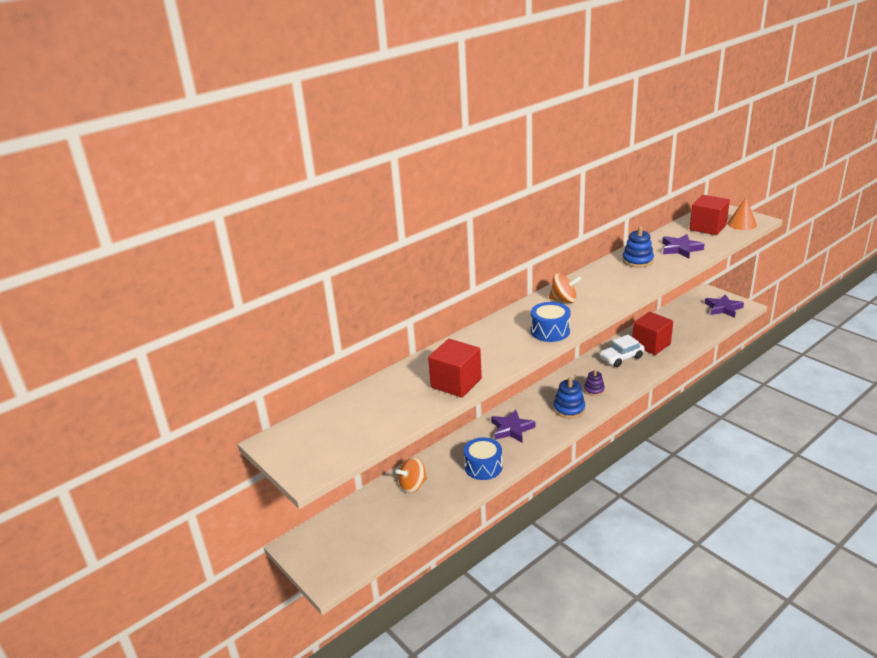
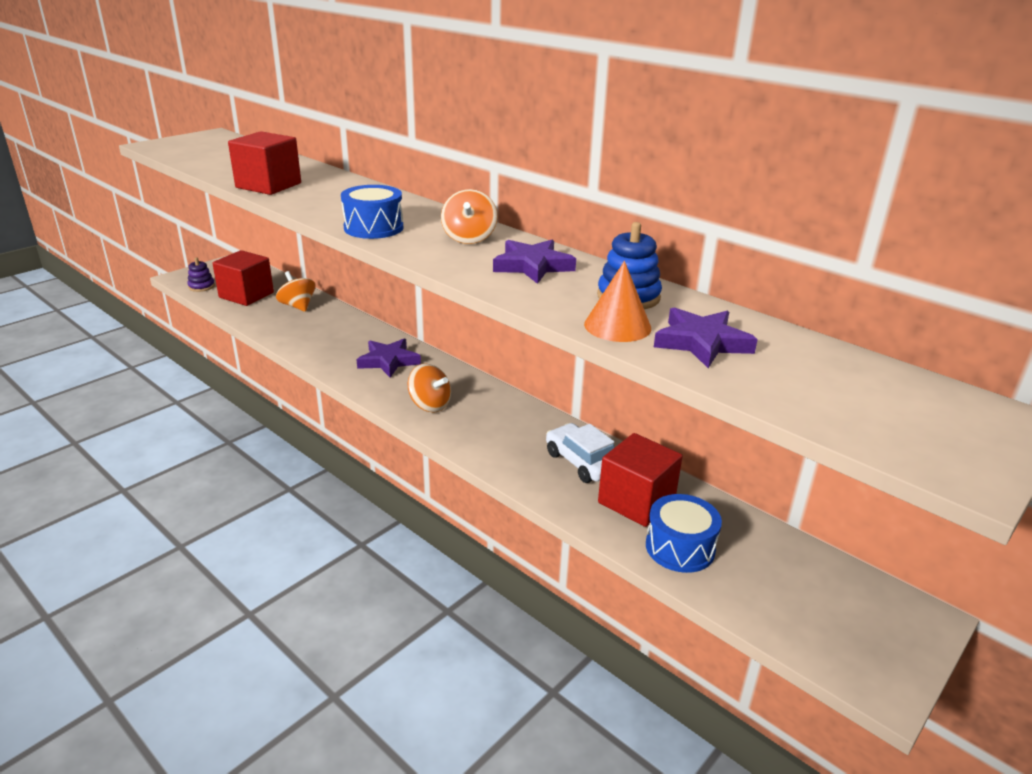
camera: 80 degrees right, 0 degrees up
(483, 467) = (316, 343): blue drum -> blue drum (680, 547)
(569, 409) = (430, 405): blue stacking toy -> orange spinning top
(594, 390) = (479, 429): purple stacking toy -> purple stacking toy (201, 286)
(707, 227) = (850, 387): red cube -> red cube (246, 295)
(723, 308) = (846, 637): purple star -> purple star (532, 266)
(742, 224) = (912, 441): orange cone -> orange cone (617, 326)

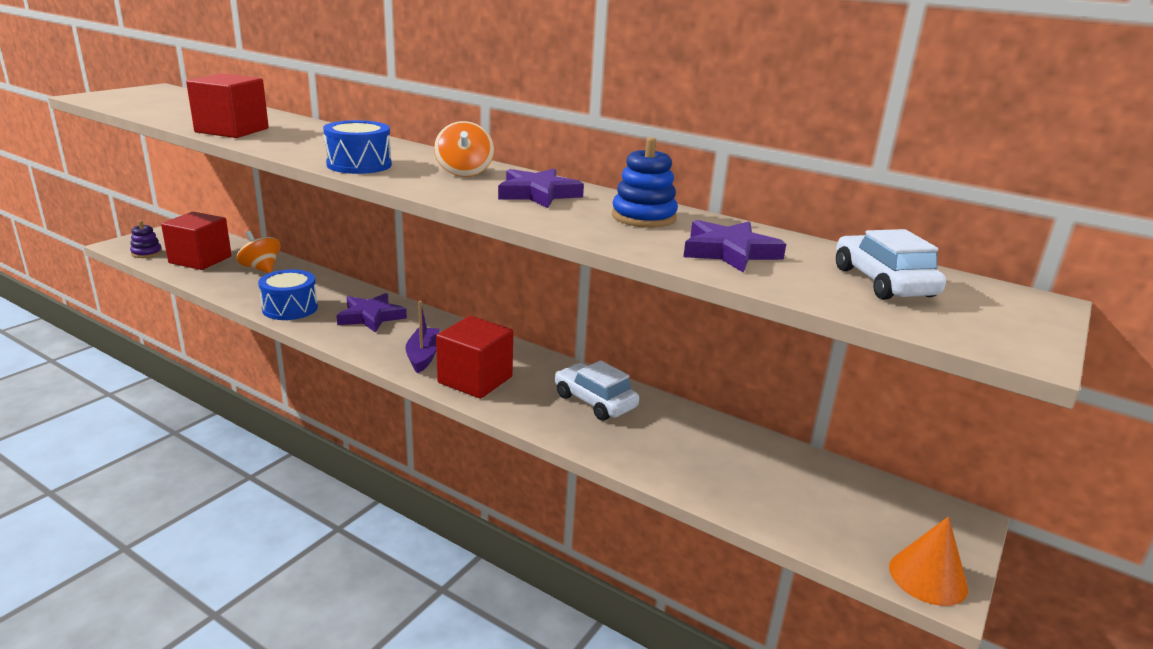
camera: 10 degrees left, 5 degrees down
(430, 405) = (423, 356): orange spinning top -> purple boat
(617, 326) = (641, 241): orange cone -> orange cone (928, 577)
(636, 501) = (658, 434): red cube -> red cube (475, 380)
(680, 547) = (711, 475): blue drum -> blue drum (290, 308)
(849, 386) = (883, 282): none -> white car

